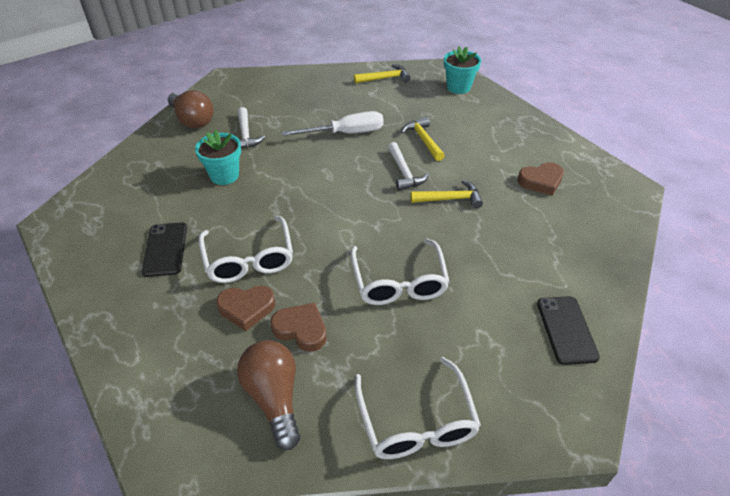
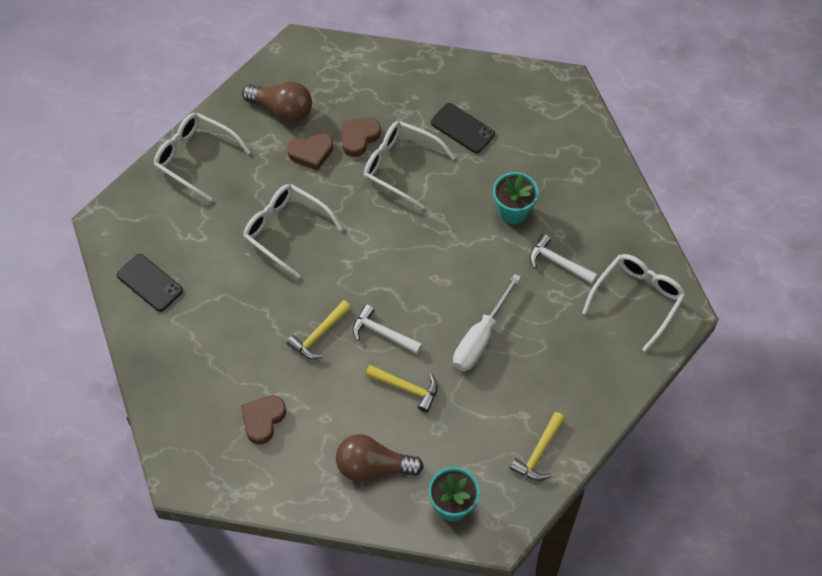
camera: 135 degrees right, 15 degrees up
(192, 120) = (624, 239): brown light bulb -> brown light bulb (373, 466)
(236, 95) = (637, 300): none -> white glasses

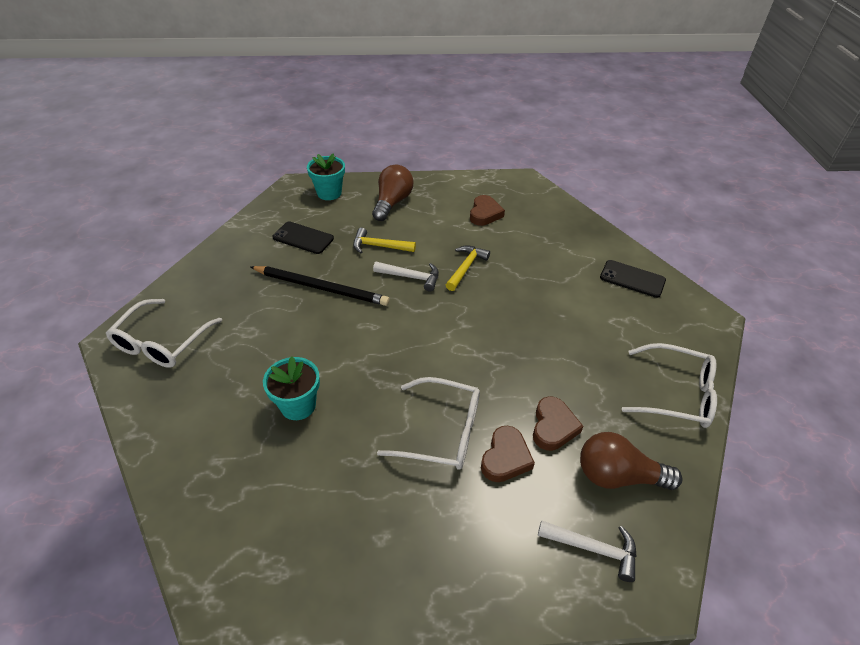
camera: 165 degrees right, 15 degrees down
(286, 231) = (537, 341): white glasses -> none
(311, 152) = (553, 427): brown heart -> brown heart turned 135 degrees clockwise
(373, 466) = (392, 203): brown light bulb -> brown light bulb turned 60 degrees counterclockwise
(462, 128) = (375, 501): black phone -> black phone (303, 238)
(480, 338) = (321, 288): white screwdriver -> black pencil
(538, 453) = (265, 226): yellow hammer -> none
(558, 262) = (245, 362): white hammer -> white hammer (593, 549)

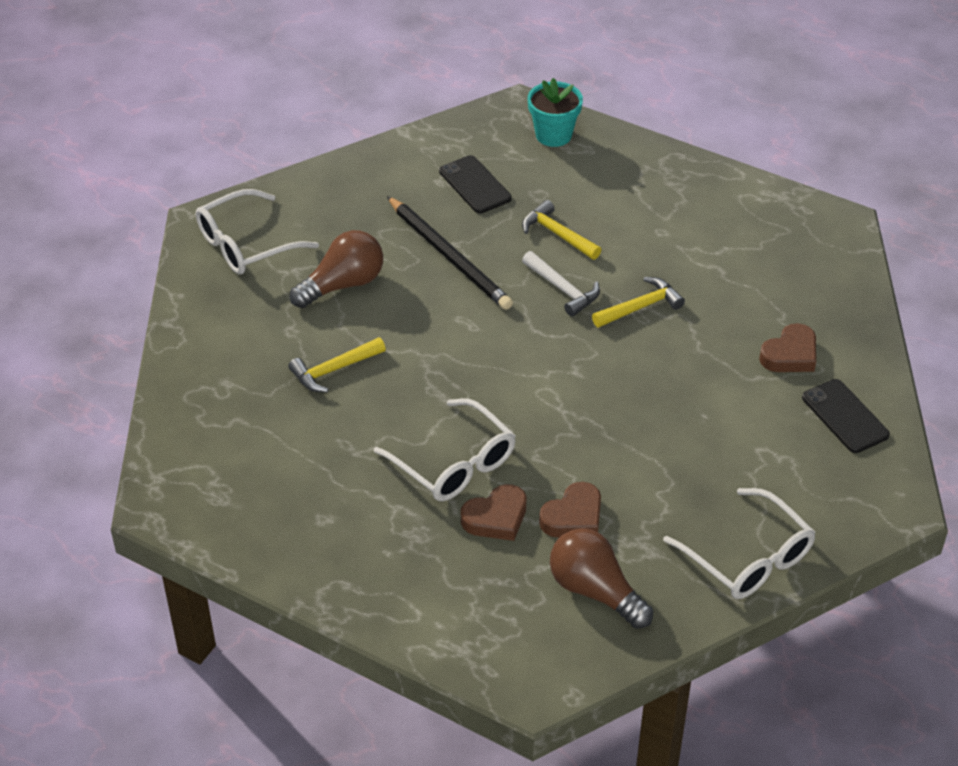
camera: 35 degrees right, 0 degrees up
(298, 405) = (334, 370): turquoise flower pot -> yellow hammer
(392, 203) = (624, 182): brown light bulb -> brown light bulb (343, 285)
(484, 214) = (734, 248): brown heart -> brown heart (790, 354)
(593, 549) = (506, 630): white hammer -> none

